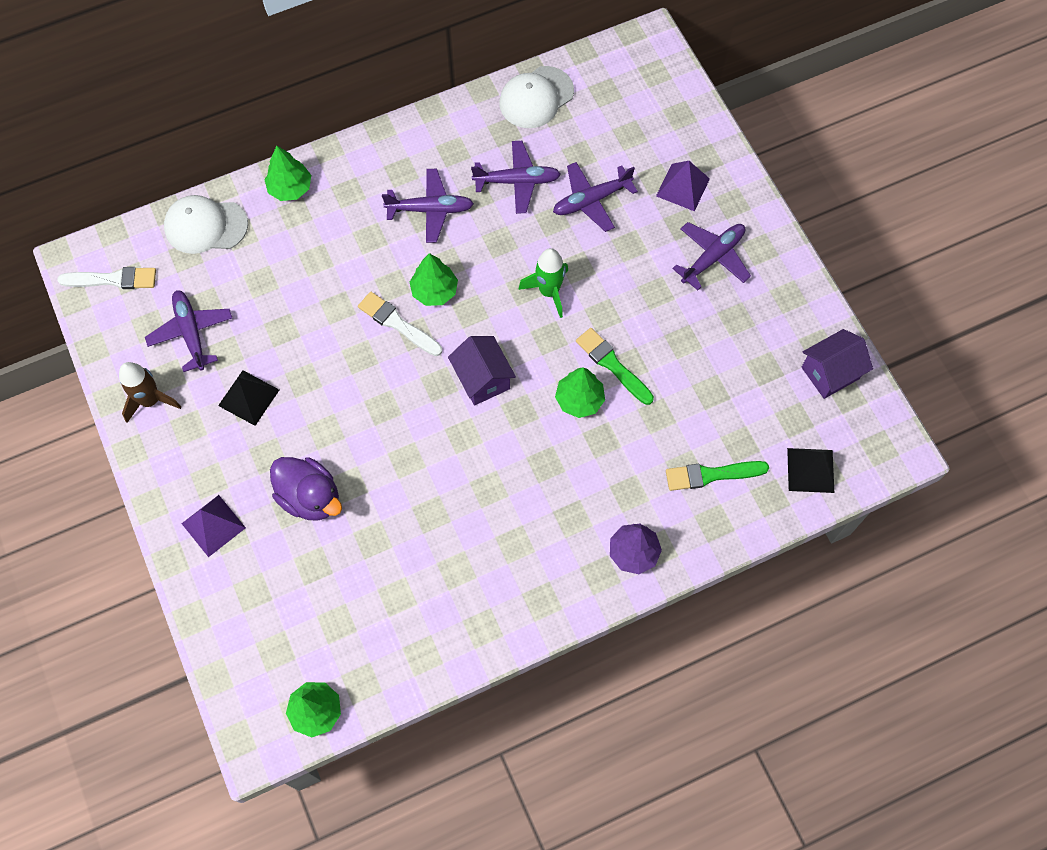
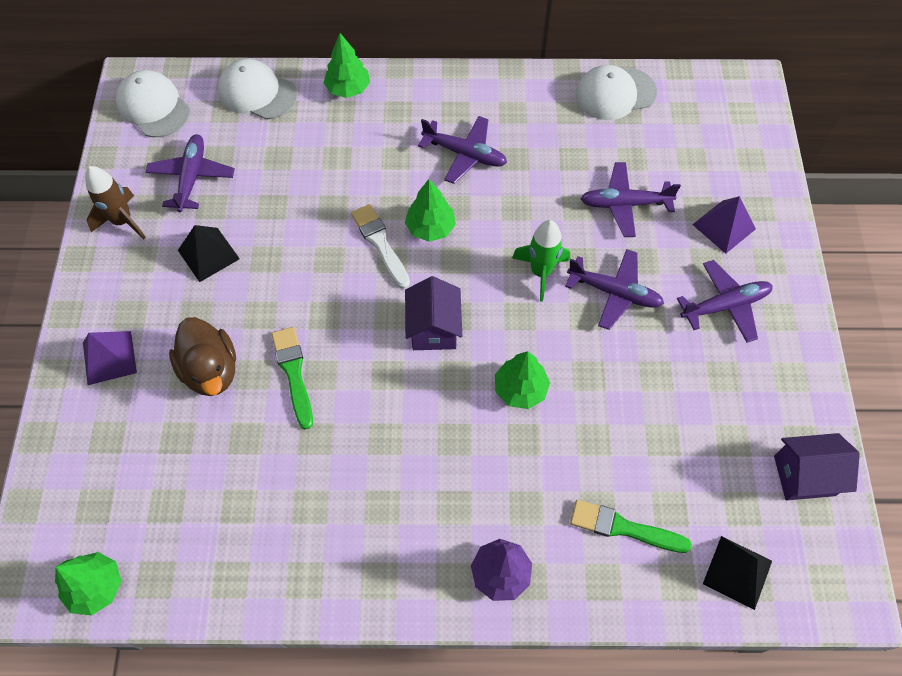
camera: 25 degrees right, 5 degrees down
(113, 279) = (153, 107): white brush -> white cap
(310, 497) = (211, 370): purple duck -> brown duck
(517, 181) = (560, 160): purple plane -> purple plane (614, 293)
(612, 364) = (571, 368): green brush -> green brush (293, 373)

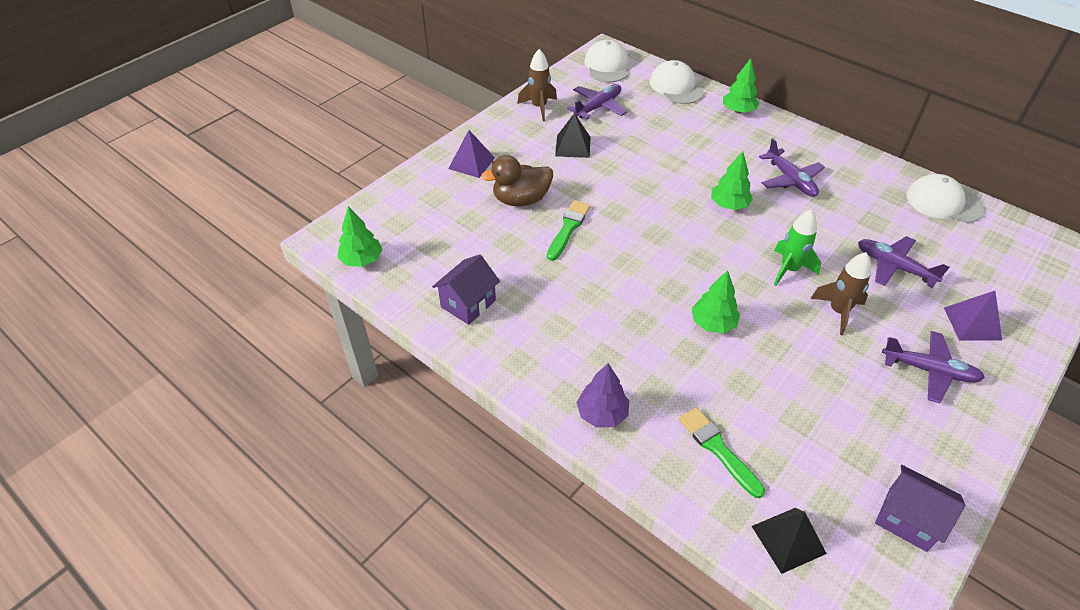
camera: 40 degrees right, 15 degrees down
(211, 370) = (521, 200): brown duck -> brown duck turned 60 degrees clockwise
(380, 243) = (686, 195): white brush -> none
(433, 328) = (681, 257): purple house -> purple house (468, 303)
(614, 293) = (838, 312): purple plane -> brown rocket

